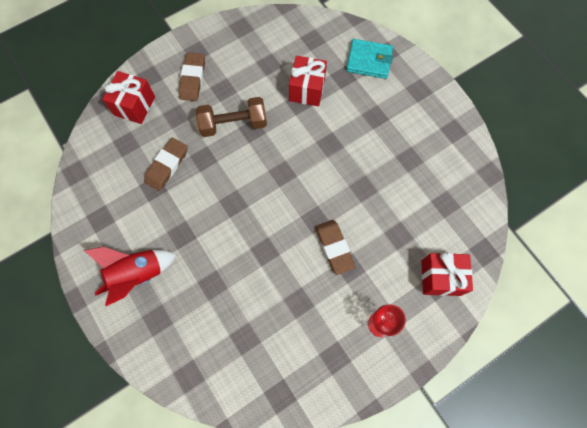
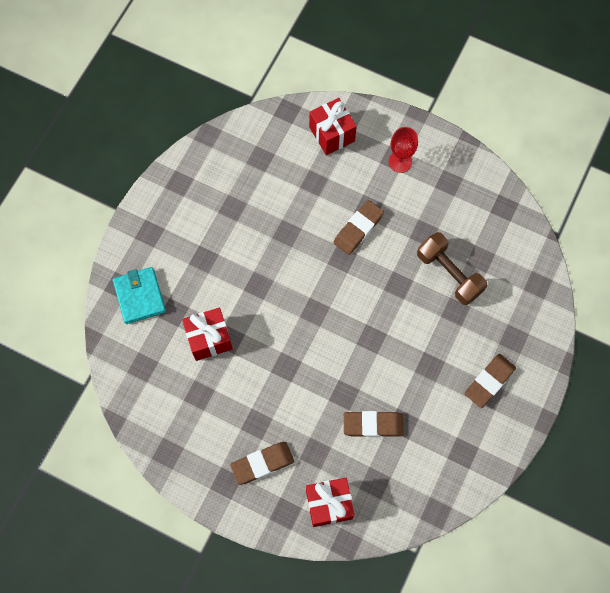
camera: 120 degrees left, 0 degrees up
(137, 274) = (489, 381): red rocket -> brown eraser
(233, 124) = (290, 388): brown dumbbell -> brown dumbbell (449, 274)

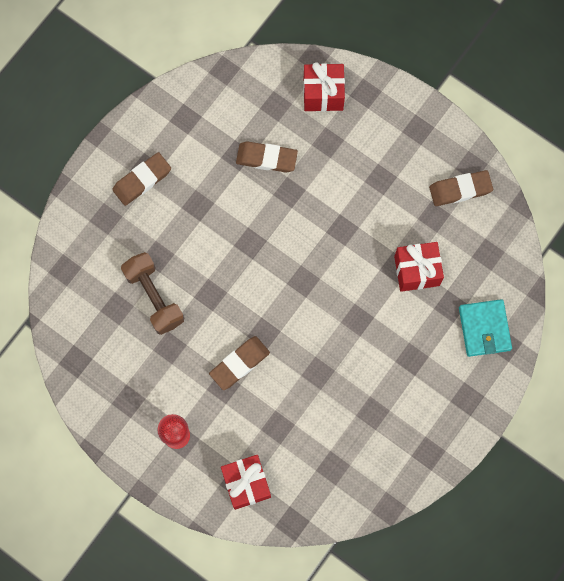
camera: 170 degrees left, 5 degrees up
(262, 463) = (380, 141): brown eraser -> brown eraser (460, 190)

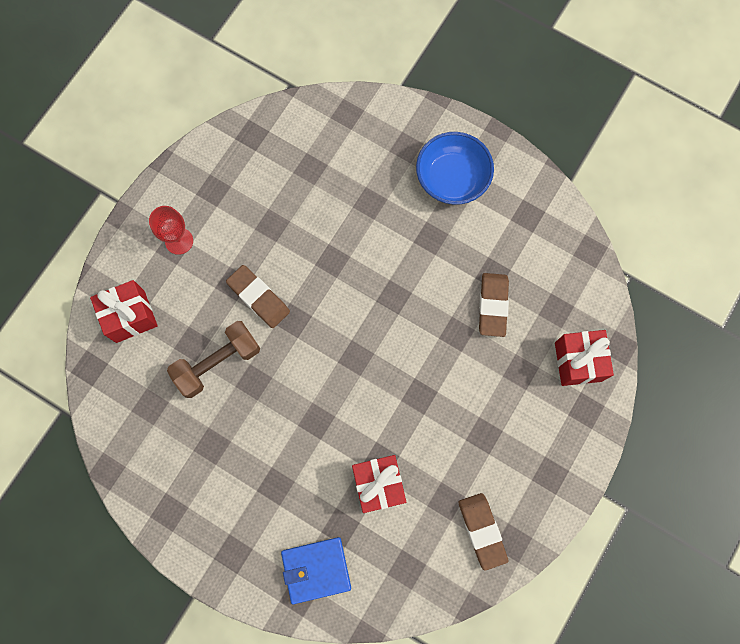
camera: 85 degrees right, 0 degrees up
(142, 180) = (452, 178): brown eraser -> blue bowl
(154, 297) = (325, 204): brown dumbbell -> brown dumbbell (218, 363)
(484, 329) = (316, 570): turquoise wallet -> blue wallet

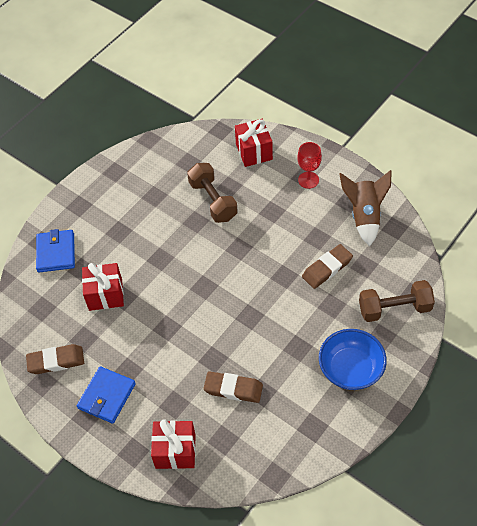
camera: 100 degrees right, 20 degrees down
(235, 170) = (364, 216): none -> brown rocket
(258, 298) = (259, 227): brown eraser -> brown eraser (327, 268)
(368, 134) = (394, 309): none -> brown dumbbell
(521, 455) = (107, 396): none -> blue wallet

